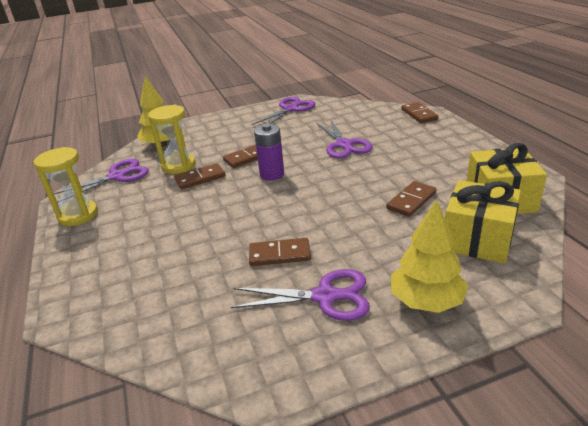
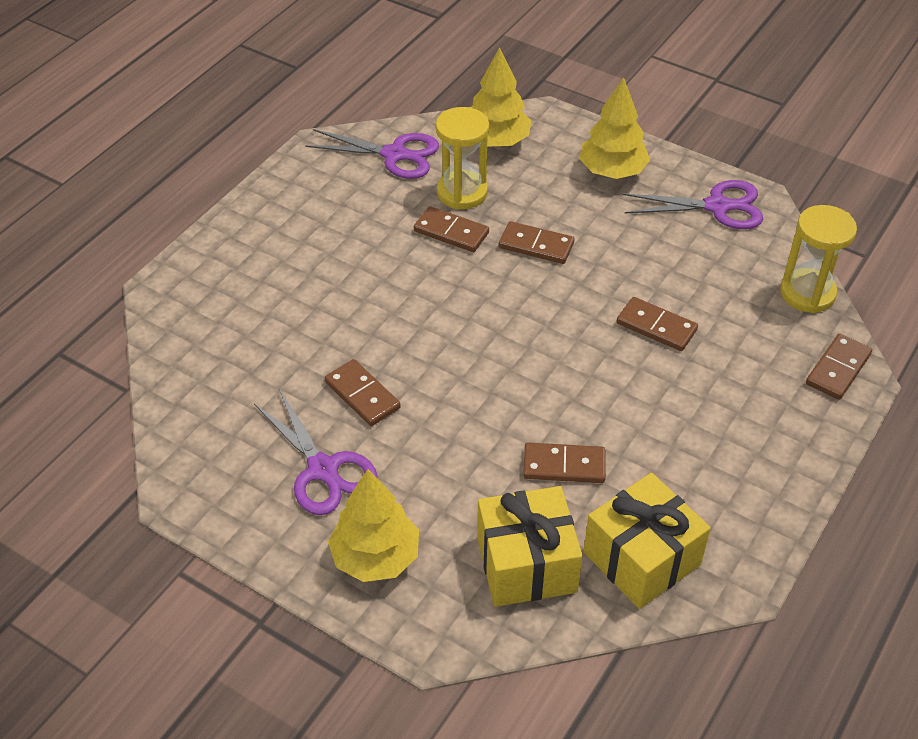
camera: 50 degrees right, 15 degrees up
(78, 215) = (301, 181): yellow hourglass -> yellow hourglass (807, 293)
(232, 124) = (612, 171): none -> yellow tree
(272, 174) = (515, 294): purple battery -> none
(344, 145) = (656, 326): purple scissors -> brown domino

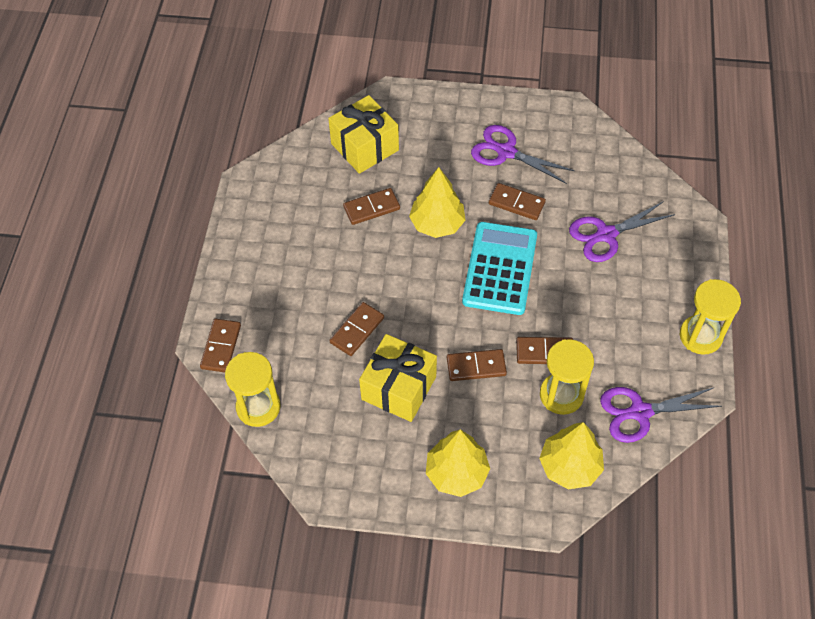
camera: 155 degrees right, 10 degrees up
(274, 189) = (700, 336): none -> yellow hourglass
(375, 557) = (445, 120): yellow tree -> yellow tree (437, 224)
(441, 328) = (500, 269): none -> turquoise calculator
(642, 558) = (304, 173): yellow gift -> yellow gift (398, 388)
(656, 326) = (357, 330): brown domino -> brown domino turned 60 degrees counterclockwise
(717, 206) = (355, 470): purple scissors -> purple scissors (606, 235)

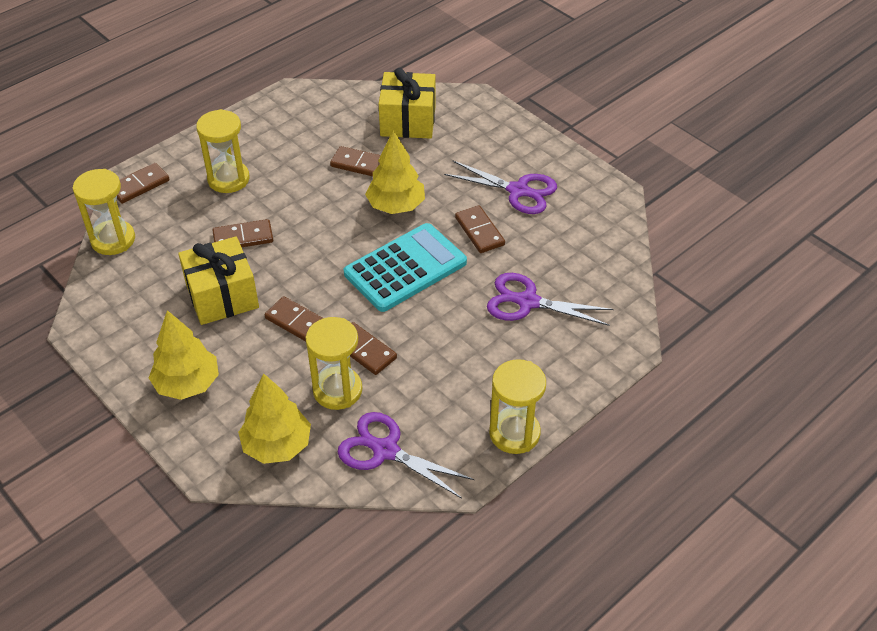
camera: 40 degrees right, 10 degrees down
(286, 290) = (228, 179): none -> yellow hourglass
(506, 152) = (518, 191): purple scissors -> purple scissors turned 135 degrees clockwise

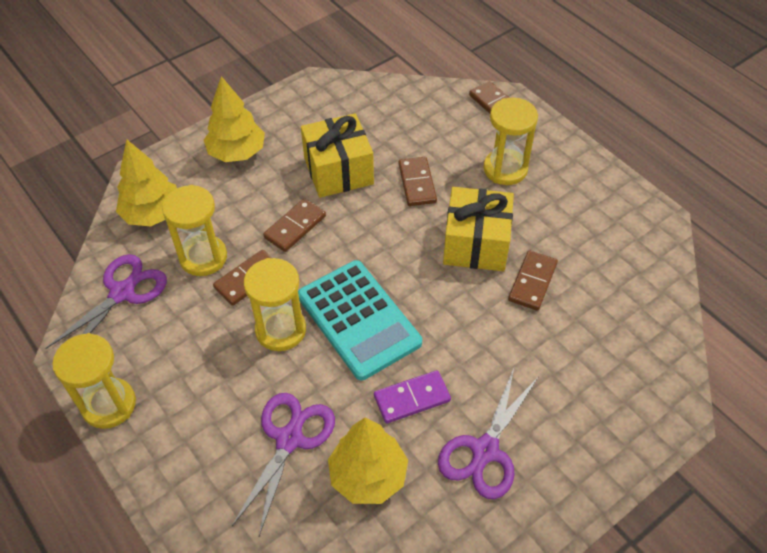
camera: 95 degrees right, 5 degrees up
(113, 240) = (420, 93): yellow hourglass -> yellow hourglass (280, 330)
(396, 206) = (460, 315): yellow tree -> yellow tree (368, 476)
(408, 121) = (618, 334): yellow gift -> yellow gift (476, 244)
(479, 231) = (412, 398): brown domino -> purple domino

